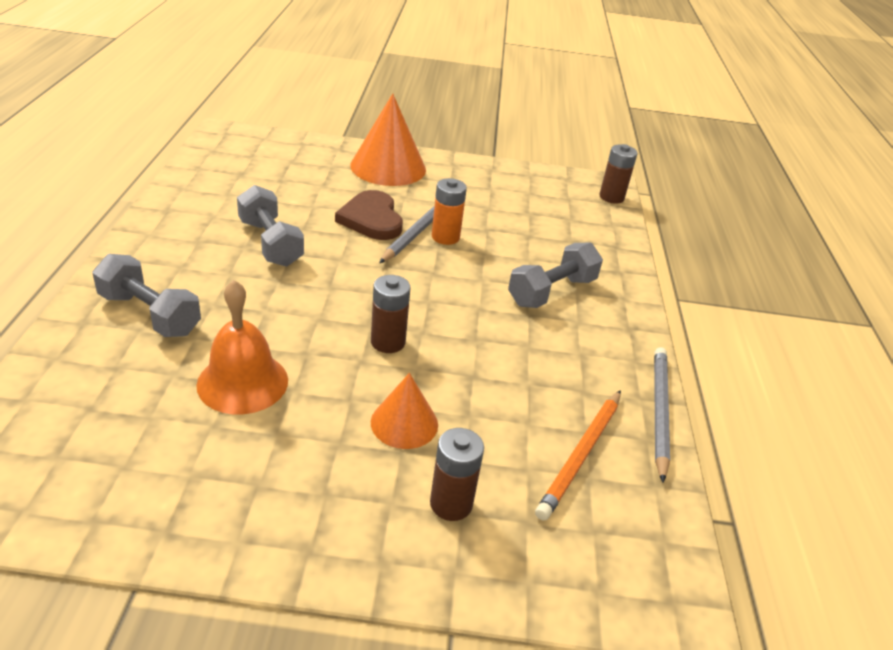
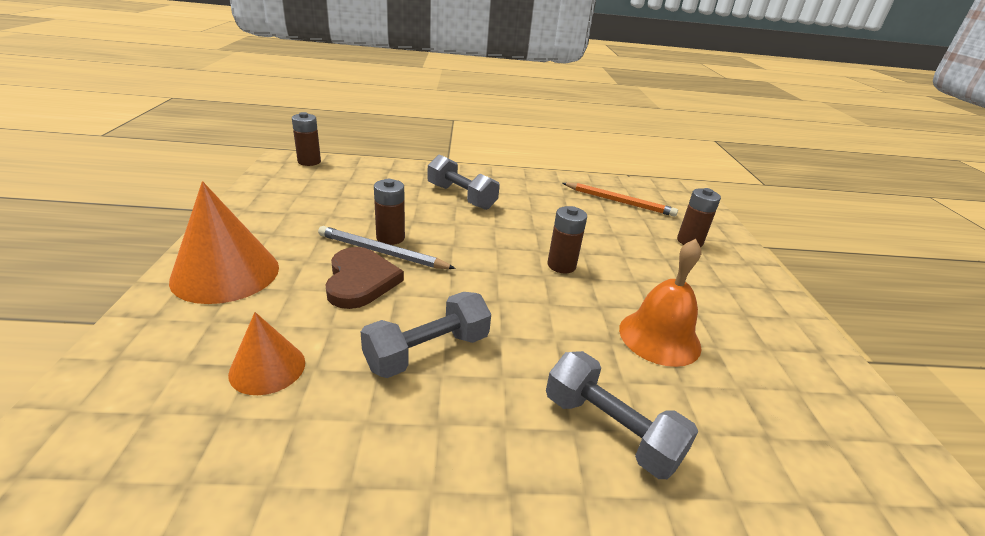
camera: 95 degrees left, 5 degrees down
(150, 314) = (610, 430): grey dumbbell -> grey dumbbell turned 75 degrees counterclockwise
(371, 219) = (360, 280): brown heart -> brown heart turned 75 degrees counterclockwise
(404, 423) = (641, 257): orange cone -> orange cone (267, 368)
(445, 237) = (390, 238): orange battery -> brown battery
(659, 412) = (567, 177): grey pencil -> none

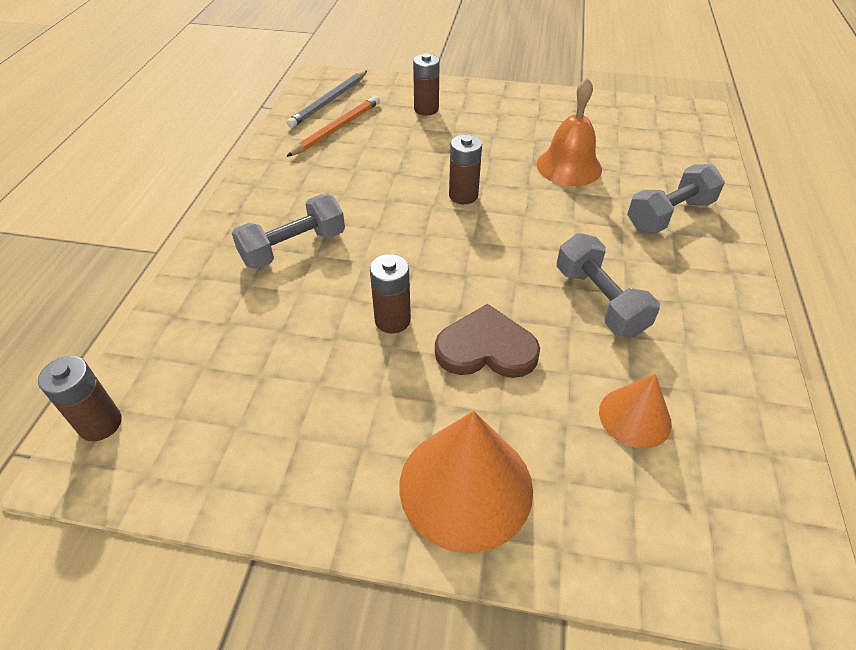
camera: 75 degrees left, 15 degrees up
(382, 252) = (426, 328): grey pencil -> grey pencil (329, 101)

